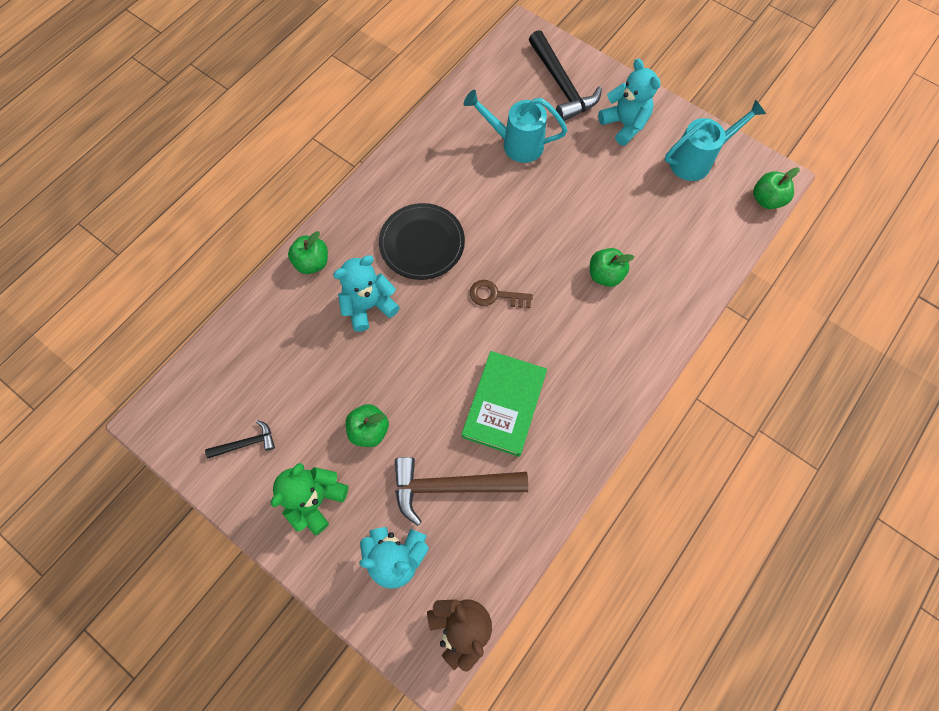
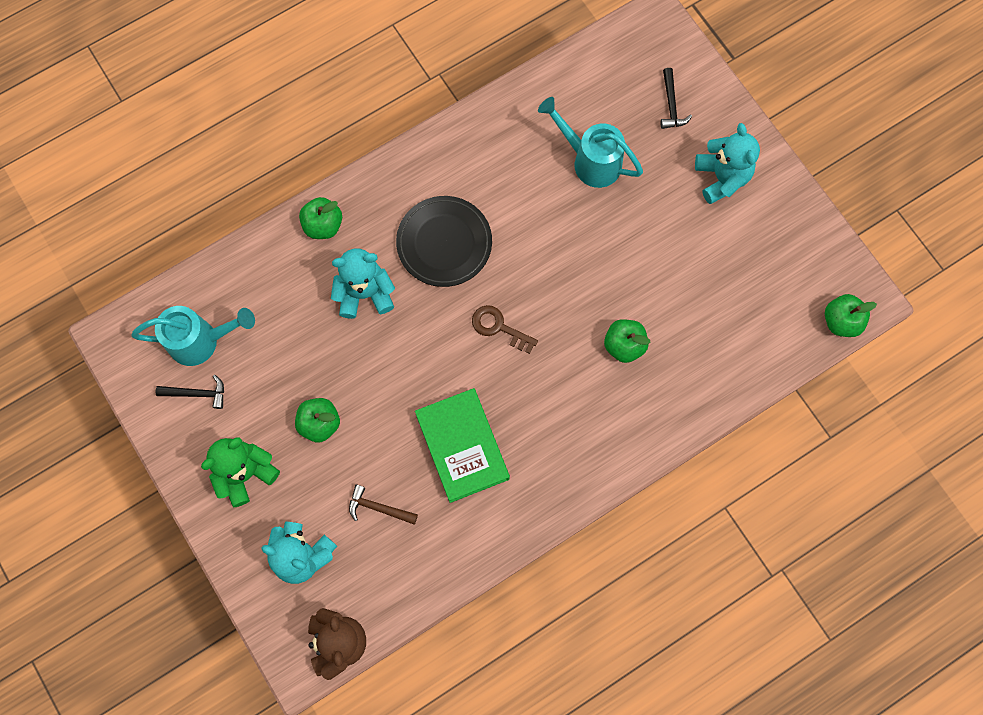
camera: 20 degrees right, 5 degrees up
(450, 486) = (378, 508): brown hammer -> brown hammer, size x0.51
(504, 405) = (462, 446): green book -> green book turned 60 degrees counterclockwise
(561, 85) = (671, 105): black hammer -> black hammer, size x0.51
(697, 160) = (784, 248): turquoise watering can -> turquoise watering can (202, 341)

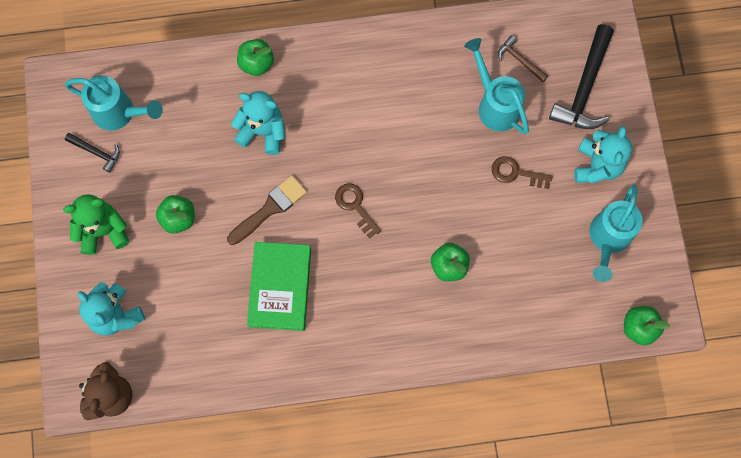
camera: 25 degrees right, 0 degrees up
(378, 508) = (191, 305): brown hammer -> brown hammer (519, 60)
(411, 370) = (270, 208): none -> brown brush
(444, 243) = (345, 119): black plate -> none
(645, 220) = (516, 173): none -> brown key
(671, 105) = (584, 88): black hammer -> black hammer, size x1.97
(768, 247) = (608, 239): none -> turquoise watering can

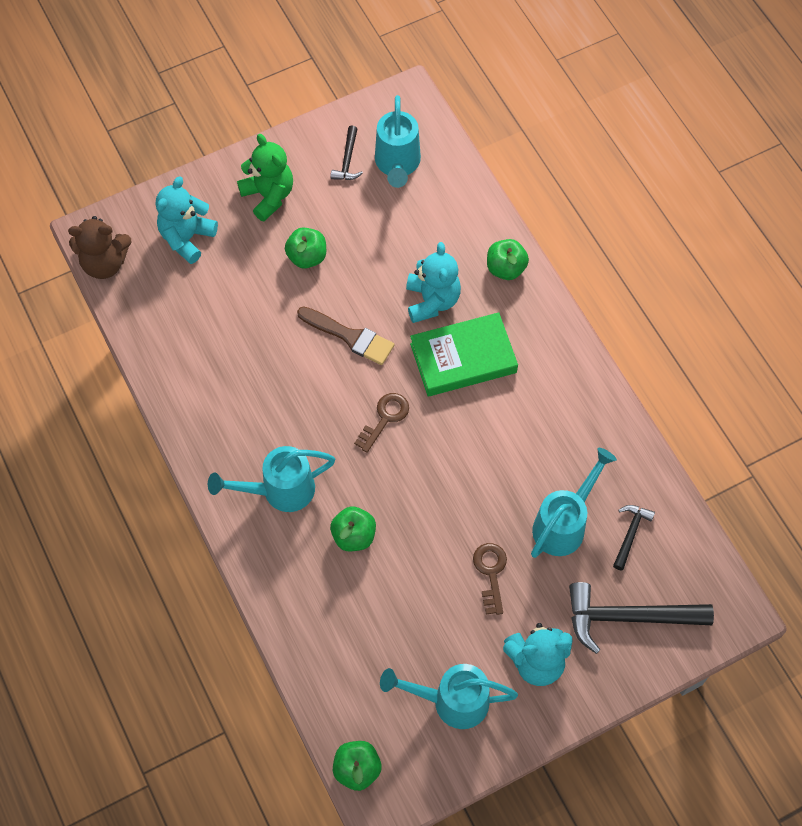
camera: 70 degrees right, 10 degrees down
(280, 287) = (268, 376): green book -> green book (463, 358)
(388, 312) = (279, 491): none -> turquoise watering can
(519, 60) = (630, 533): brown hammer -> black hammer

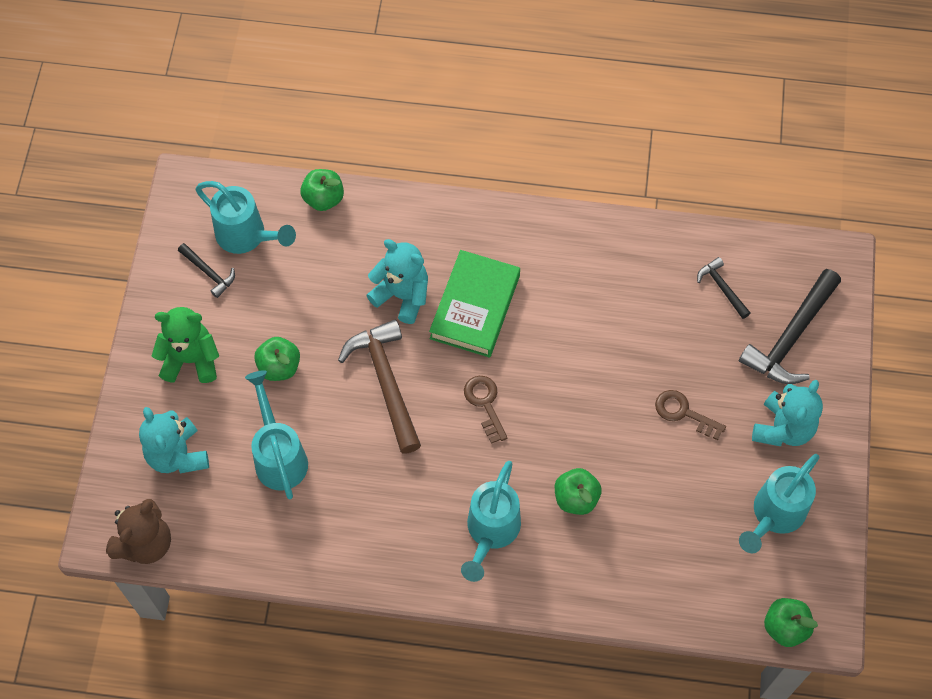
camera: 55 degrees left, 0 degrees up
(350, 337) = (386, 382): brown brush -> brown hammer
(505, 268) = (416, 220): green apple -> green apple (323, 199)
(564, 523) = (679, 330): turquoise watering can -> turquoise watering can (279, 455)

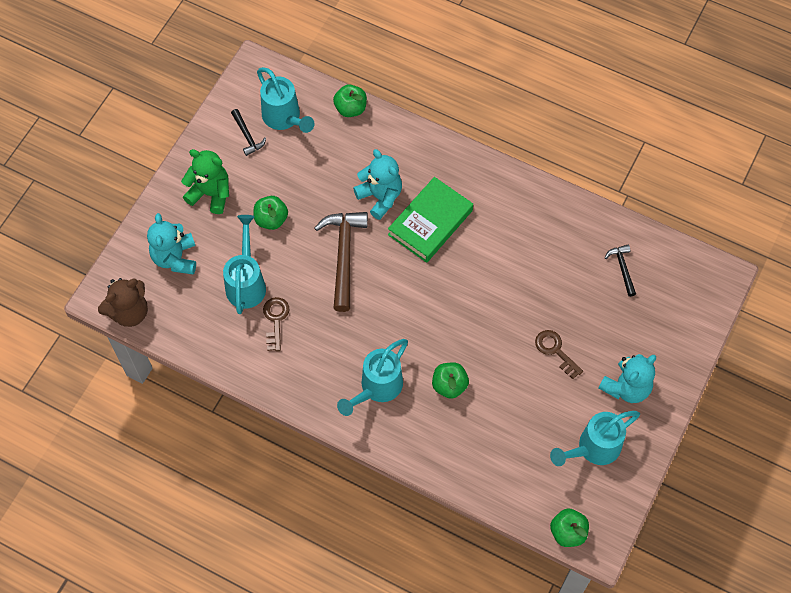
camera: 20 degrees right, 0 degrees up
(485, 404) = (409, 295): brown key -> brown key (275, 320)
(791, 337) = (660, 322): black hammer -> none

